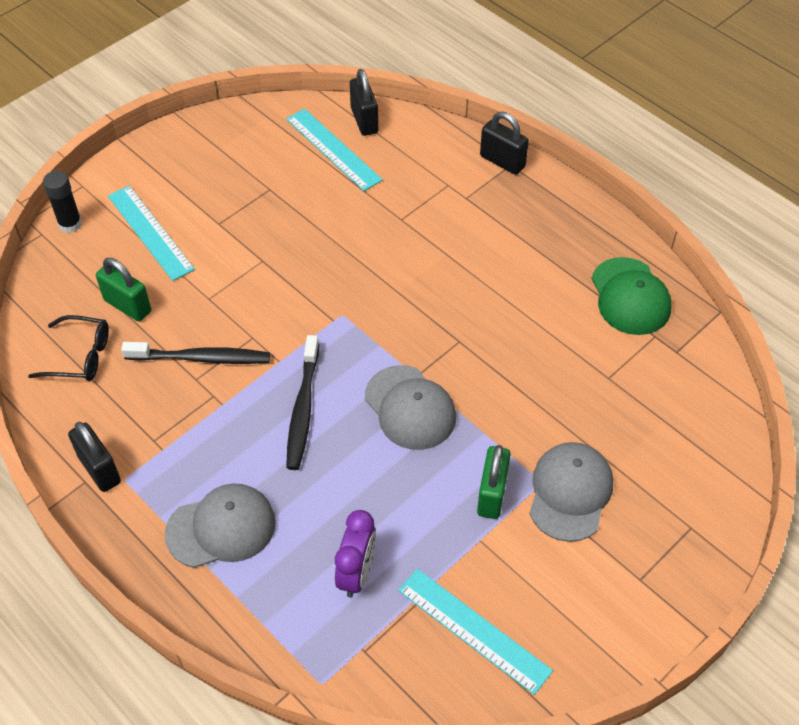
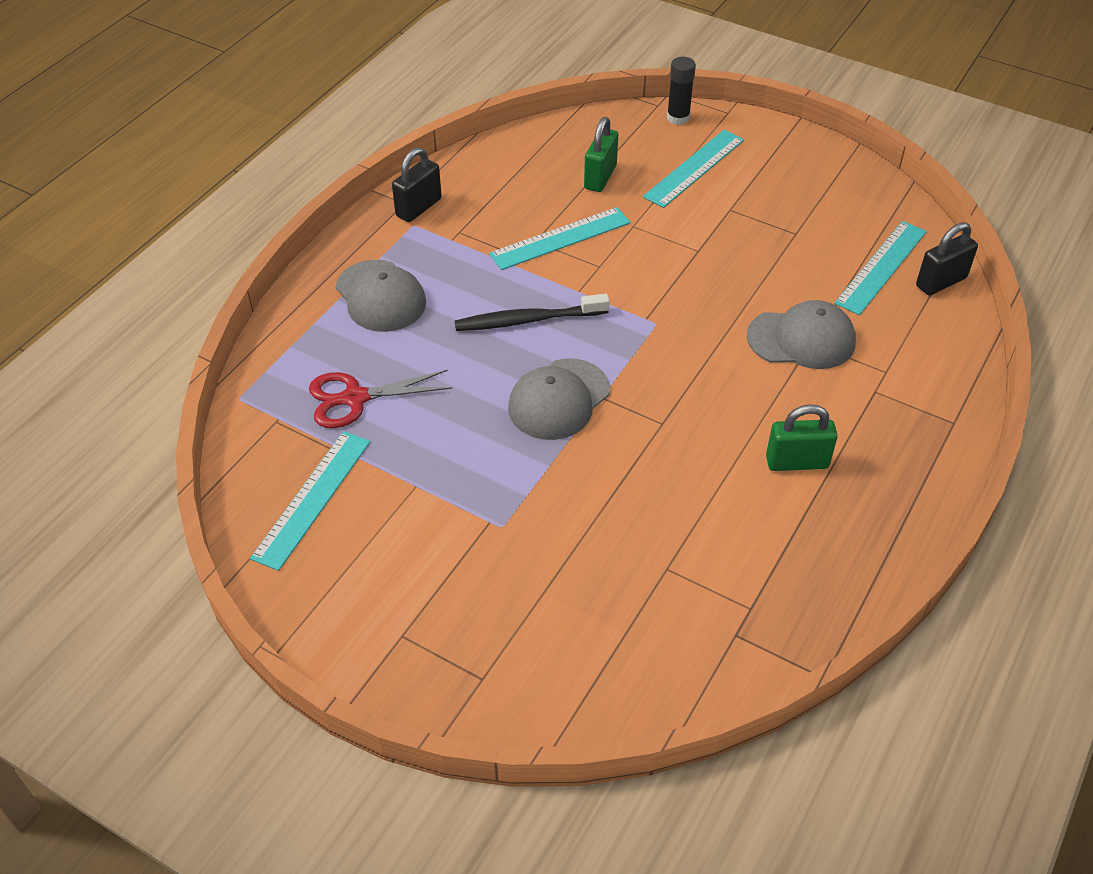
camera: 75 degrees right, 5 degrees down
(79, 356) = (532, 164): black glasses -> none
(201, 358) = (560, 238): black toothbrush -> turquoise ruler
(356, 573) = (355, 398): purple clock -> red scissors
(492, 494) = (473, 486): green padlock -> green padlock (797, 462)
(502, 161) = (953, 413): black padlock -> none
(570, 492) = (495, 554): grey cap -> grey cap (801, 339)
(630, 296) = (801, 574): green cap -> none

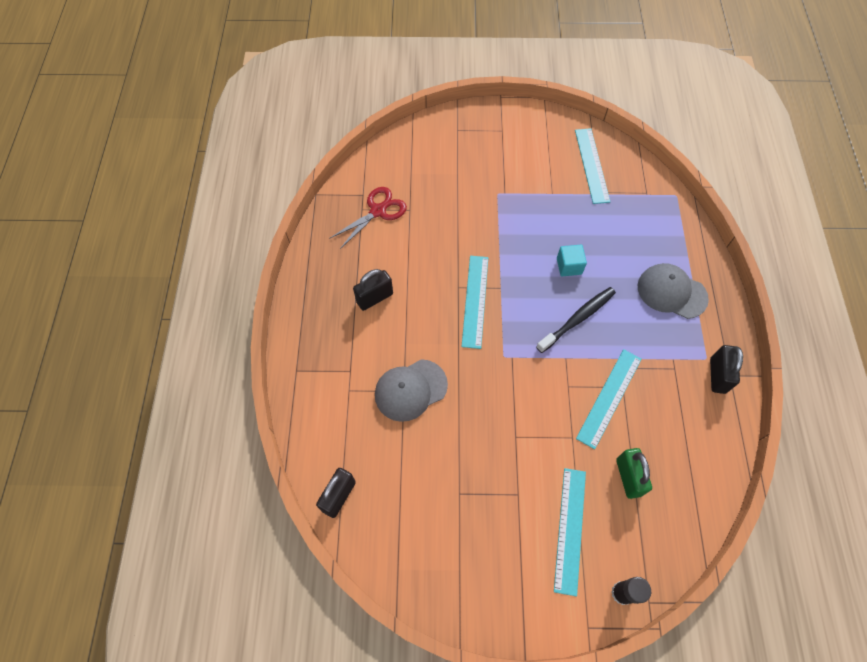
camera: 150 degrees right, 15 degrees up
(355, 398) = (622, 223): red scissors -> red scissors (378, 211)
(483, 380) = (569, 266): none -> turquoise cube
(558, 399) = (521, 274): grey cap -> none
(797, 462) = (374, 298): green padlock -> black padlock
(881, 267) = (385, 489): turquoise ruler -> turquoise ruler (475, 301)

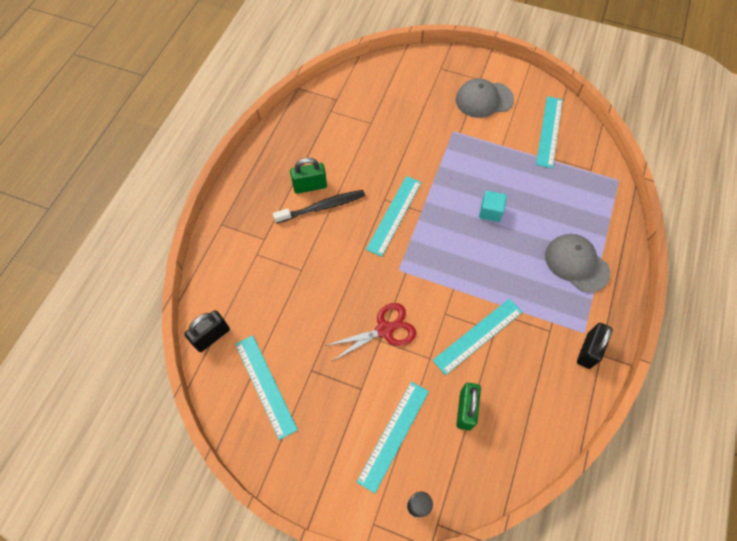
camera: 20 degrees right, 0 degrees up
(374, 298) = (310, 186): black padlock -> green padlock
(378, 211) = (343, 116): red scissors -> red scissors (384, 330)
(410, 390) = (307, 271): grey cap -> grey cap (484, 99)
(418, 528) = (265, 385): none -> turquoise ruler
(577, 319) = (478, 259): black toothbrush -> black toothbrush (322, 207)

